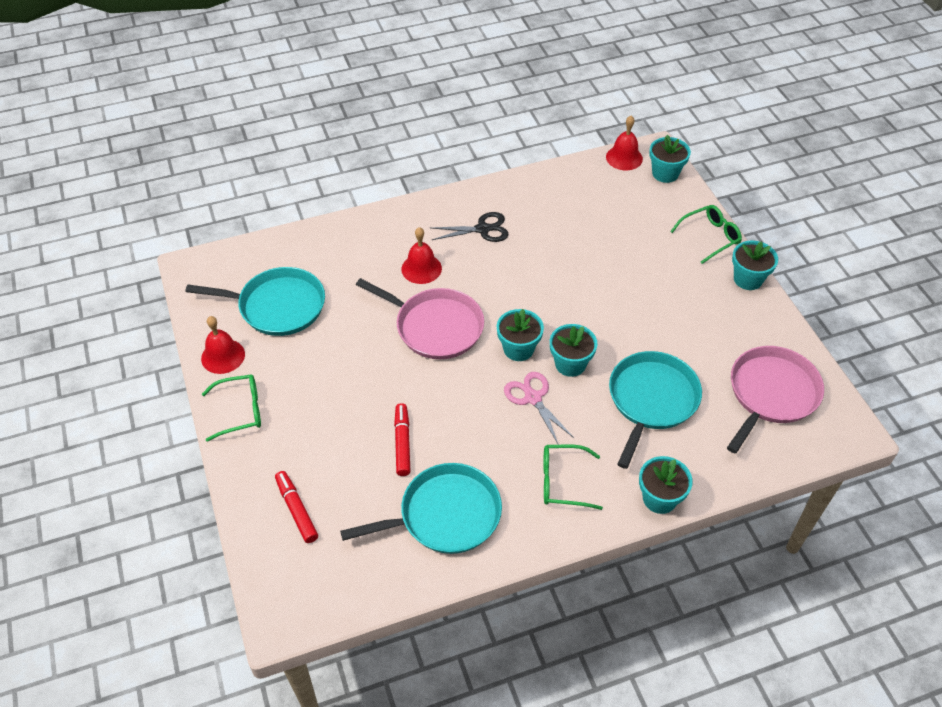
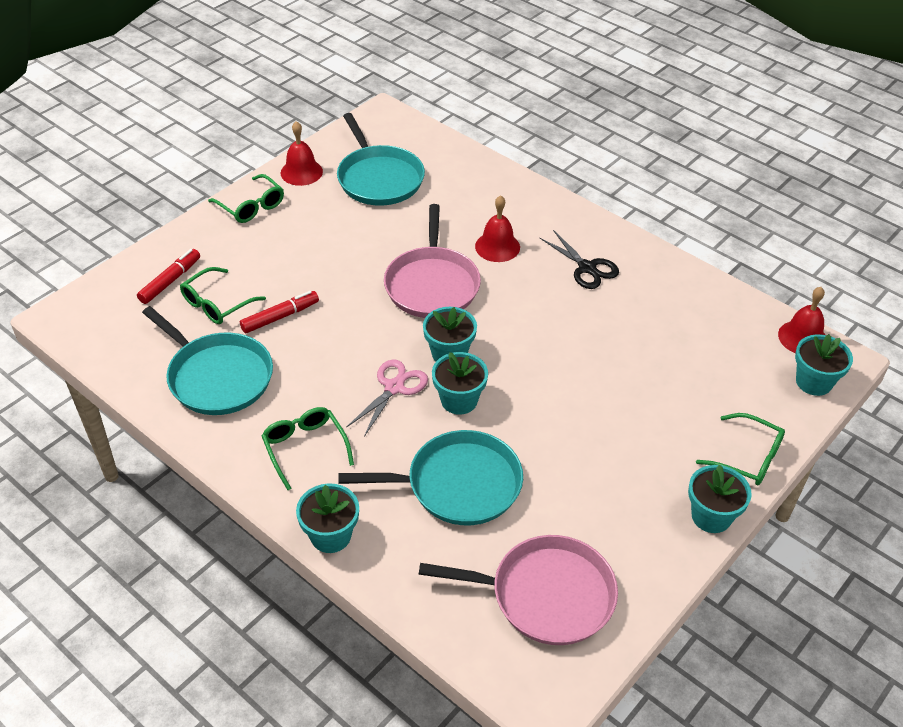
camera: 60 degrees right, 5 degrees down
(353, 483) = (217, 304): none -> green glasses

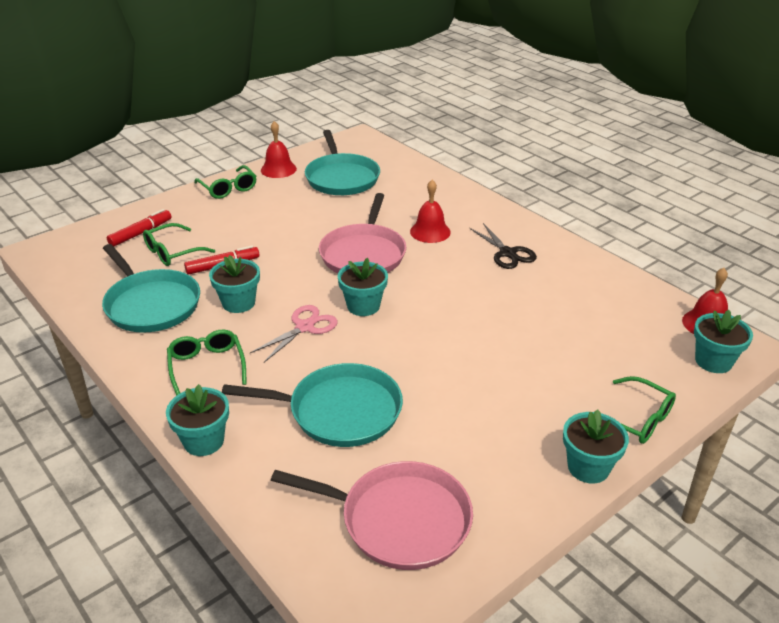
camera: 10 degrees right, 10 degrees down
(459, 400) = (361, 343): turquoise flower pot -> turquoise flower pot (238, 303)

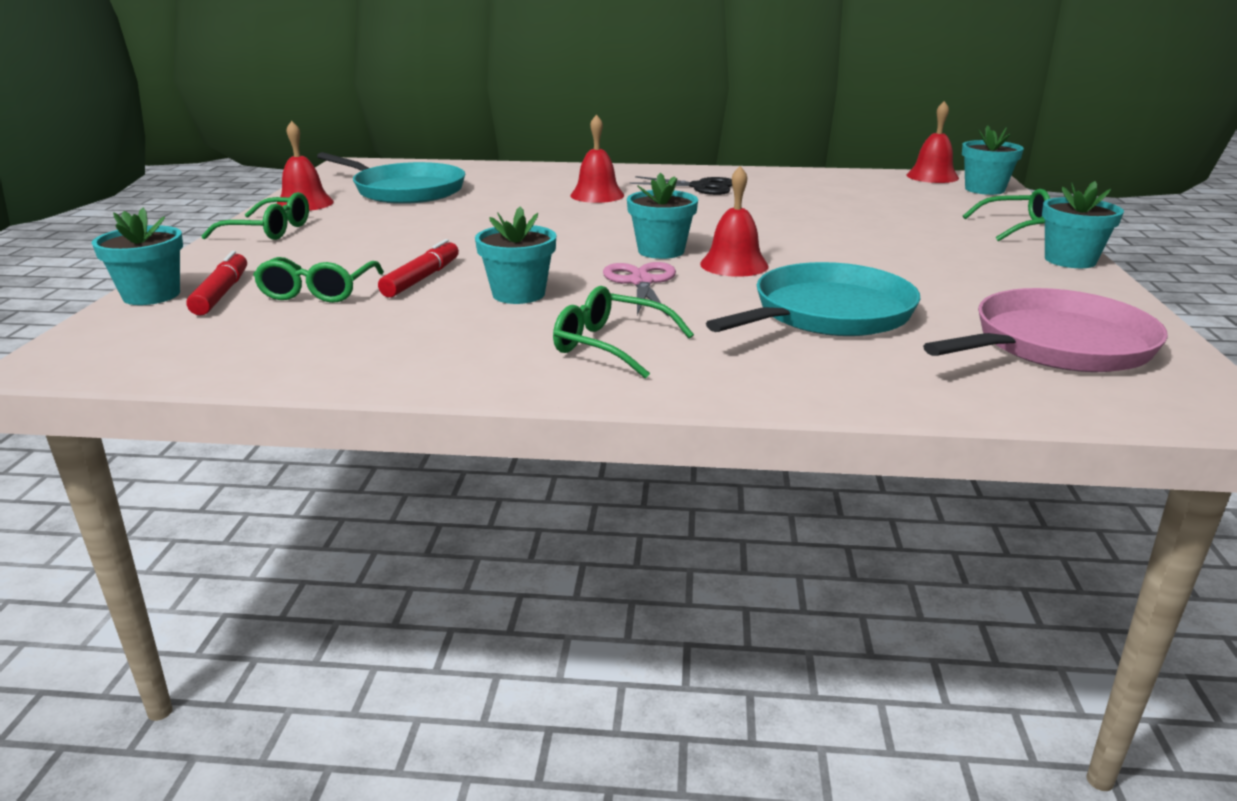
camera: 45 degrees left, 10 degrees down
(151, 304) = (400, 334): turquoise pan -> none
(204, 441) = (762, 391): turquoise flower pot -> turquoise flower pot (151, 295)
(364, 254) = (569, 224): pink pan -> none
(376, 341) = (734, 265): none -> red bell

